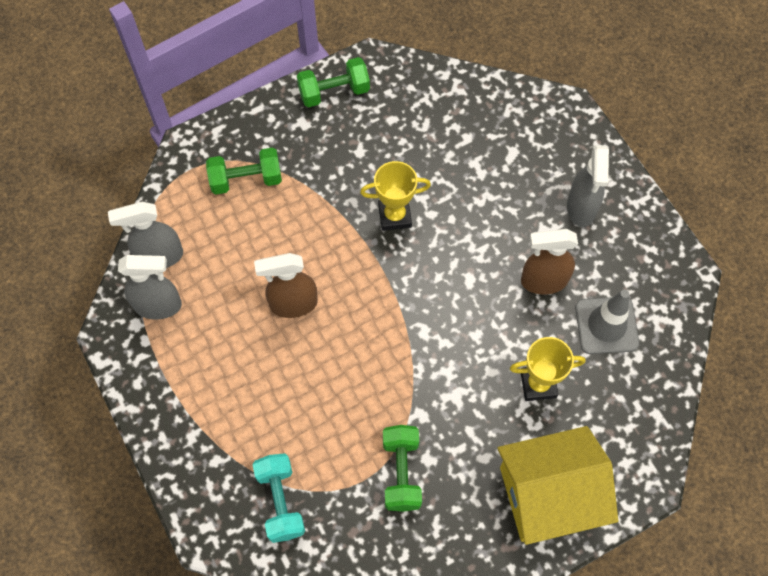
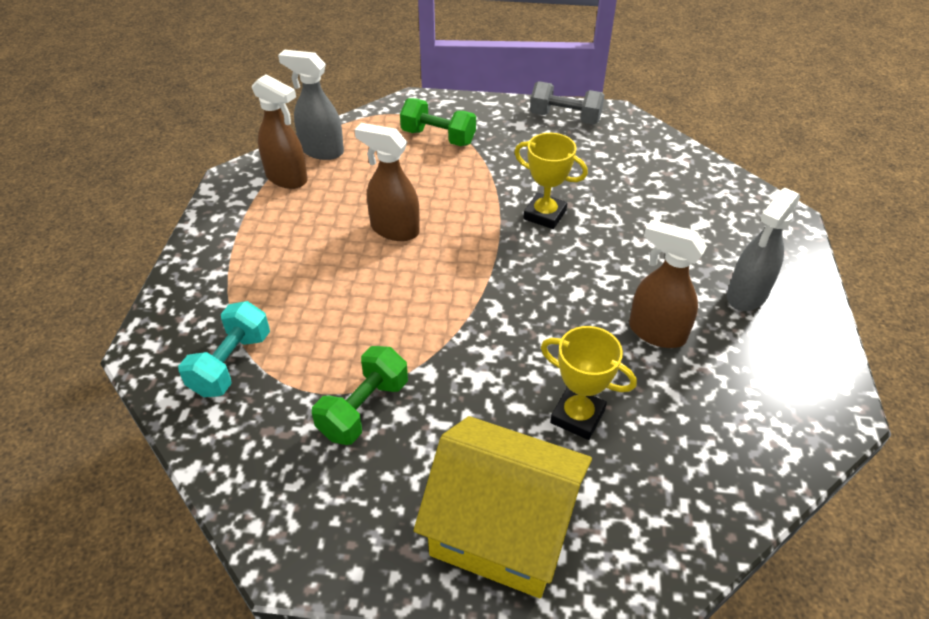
camera: 35 degrees right, 20 degrees down
(158, 306) = (287, 178): grey spray bottle -> brown spray bottle
(334, 92) = (565, 118): green dumbbell -> grey dumbbell
(606, 325) = (701, 407): grey traffic cone -> none

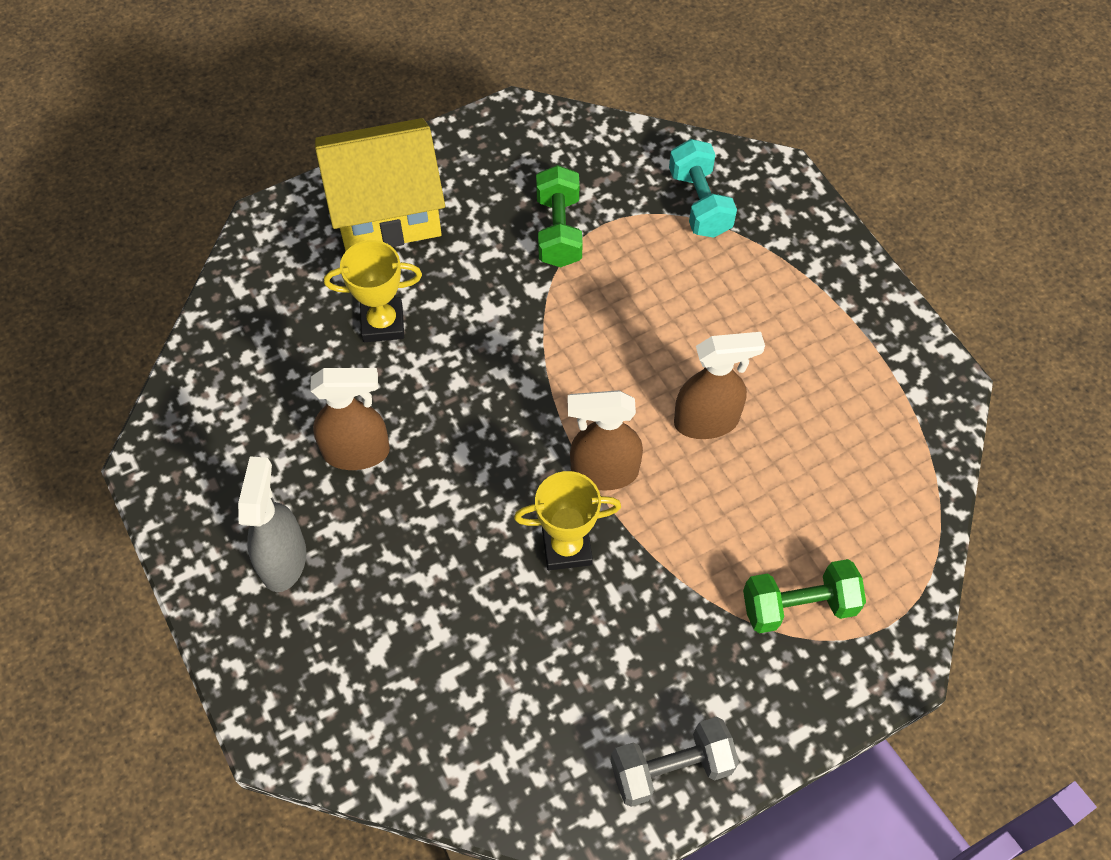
camera: 145 degrees right, 15 degrees up
(287, 178) = (892, 419): brown spray bottle -> brown spray bottle (603, 472)
(321, 151) = (906, 486): grey spray bottle -> none

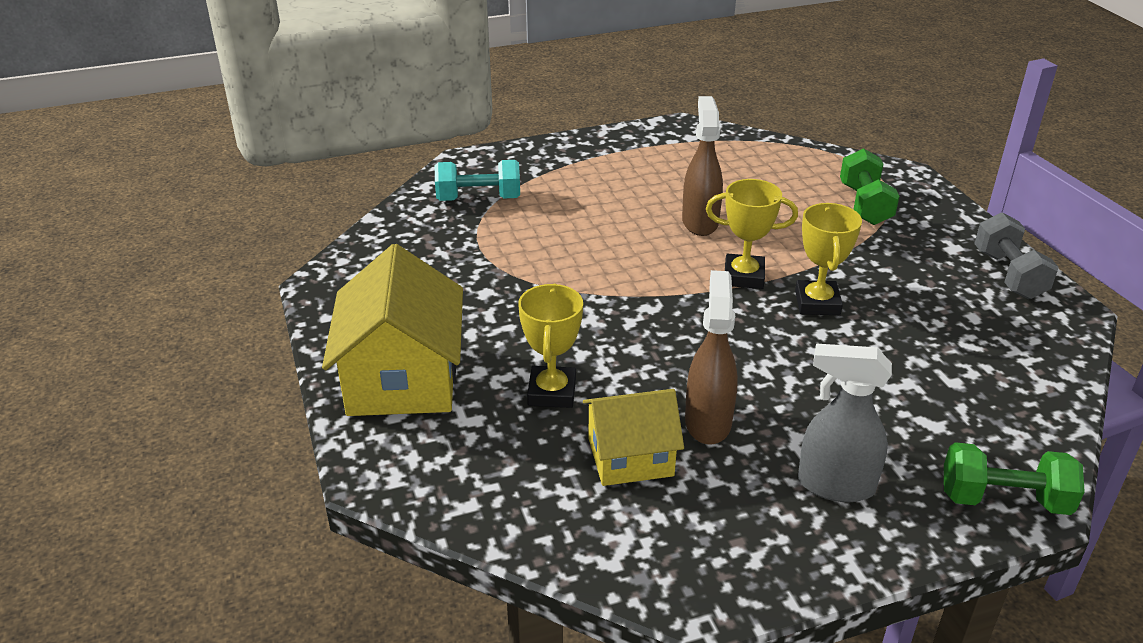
camera: 80 degrees left, 25 degrees down
(304, 395) = (630, 457): none -> yellow house
(558, 231) = (478, 272): green dumbbell -> green dumbbell (1004, 500)
(603, 472) = (743, 276): brown spray bottle -> yellow trophy

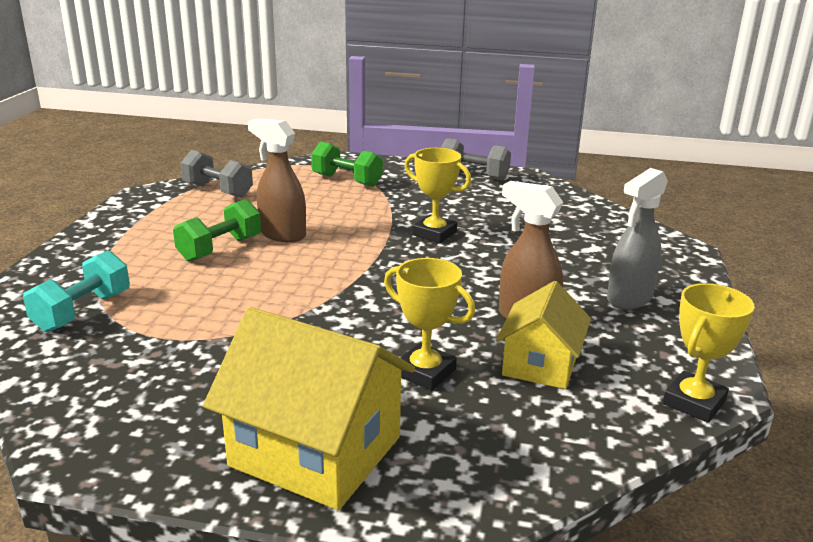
camera: 60 degrees left, 10 degrees down
(739, 153) = (218, 191): none -> grey dumbbell
(743, 276) = (372, 244): yellow trophy -> yellow trophy (694, 402)
(1004, 500) = (676, 255): green dumbbell -> green dumbbell (220, 249)

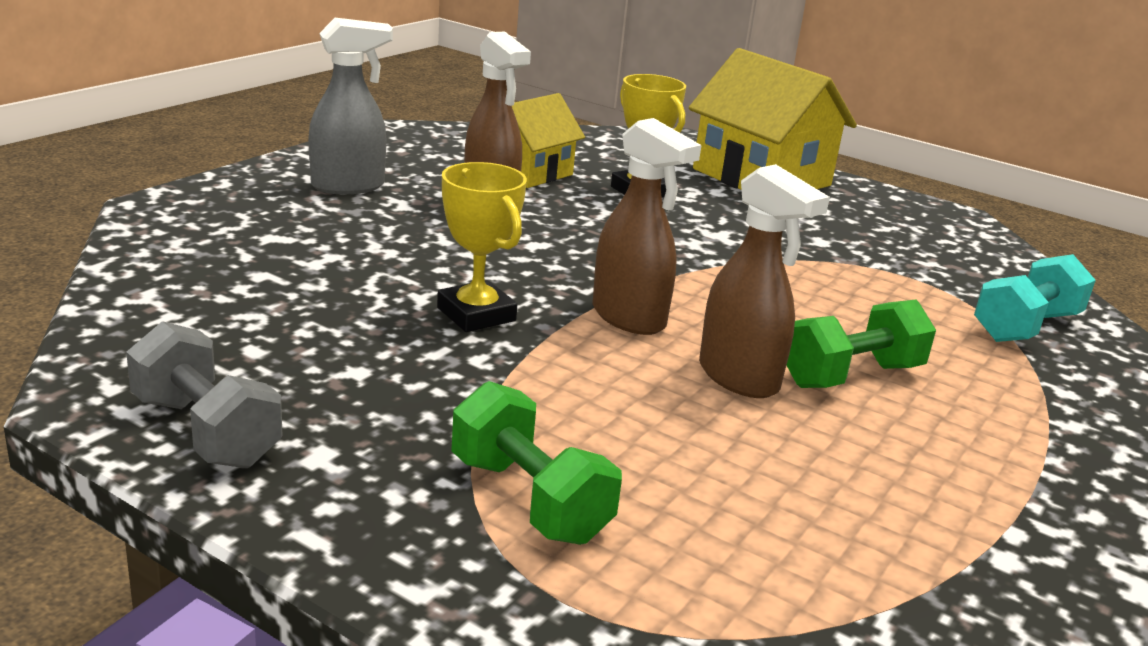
camera: 160 degrees left, 0 degrees up
(218, 191) = (871, 549): grey dumbbell -> none
(355, 251) = (629, 318): none -> brown spray bottle
(694, 402) = (438, 131): yellow trophy -> none

